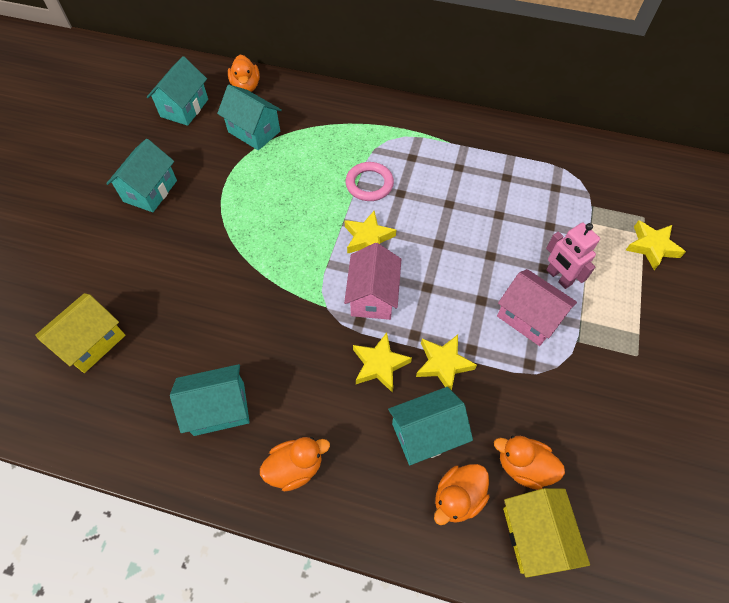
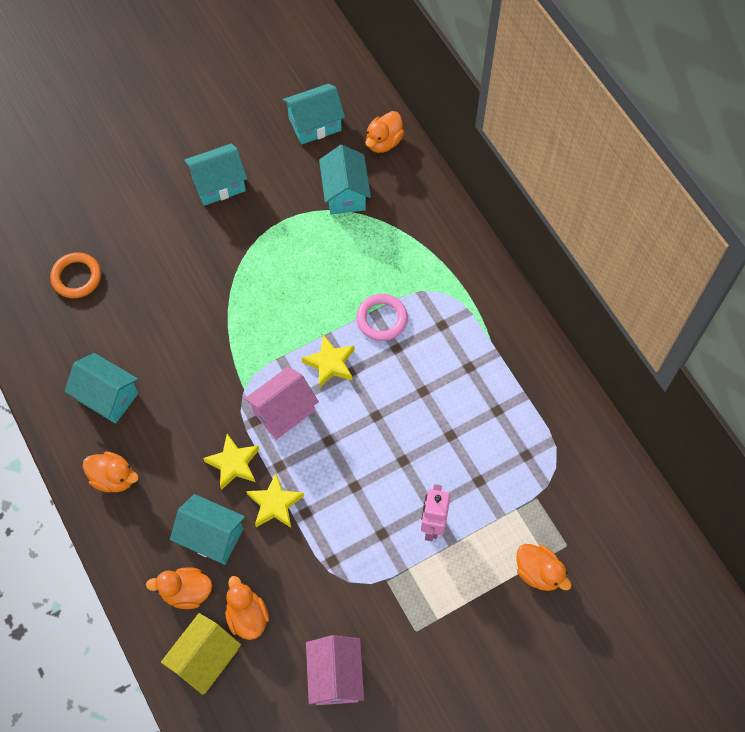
camera: 45 degrees right, 5 degrees up
(92, 342) = (76, 277): yellow house -> orange ring
(528, 317) = (372, 530): pink house -> pink house (335, 676)
(652, 247) = (538, 572): yellow star -> orange duck

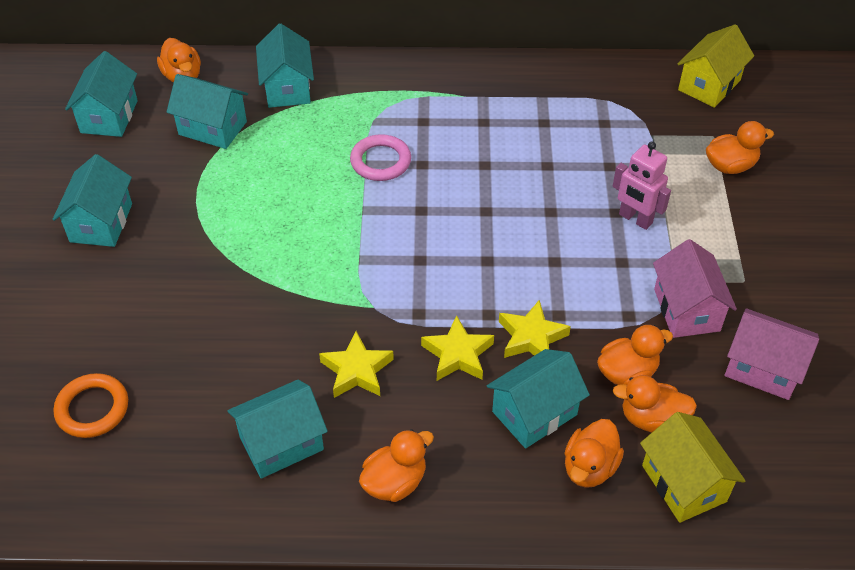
camera: 60 degrees left, 15 degrees down
(279, 582) = (627, 373): none -> orange duck
(283, 411) = (426, 283): pink house -> pink house (686, 310)
(330, 364) = (399, 222): yellow star -> yellow star (357, 370)
(417, 215) = (287, 88): none -> turquoise house
(629, 517) = (709, 85): none -> yellow house

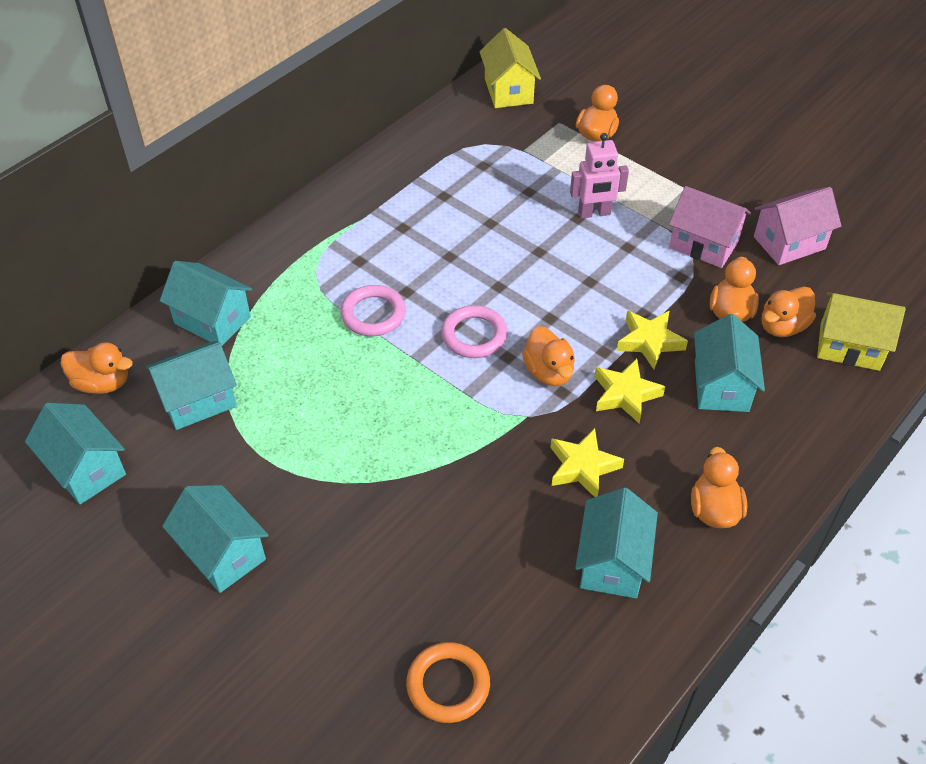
camera: 50 degrees left, 0 degrees up
(421, 228) = (474, 335): none -> pink ring
(589, 467) = (795, 387): orange duck -> orange duck (548, 372)

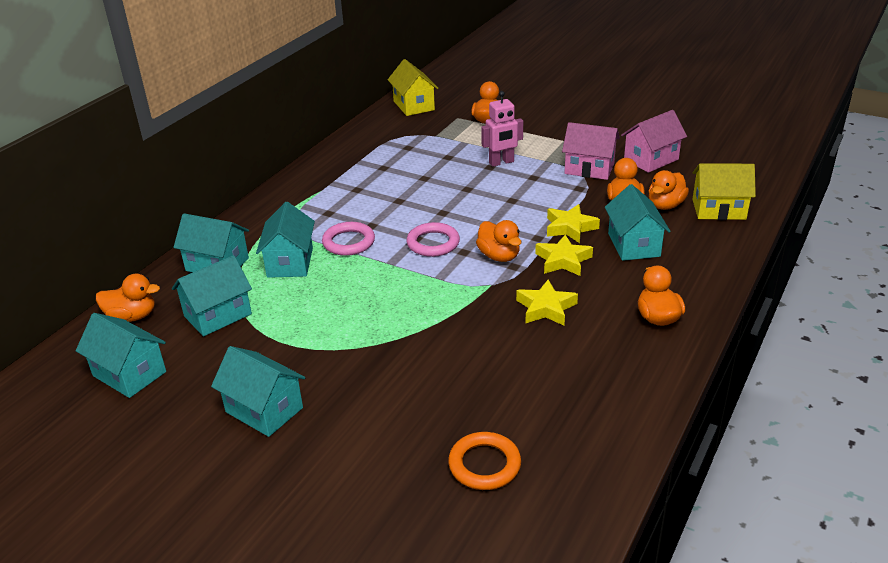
camera: 10 degrees left, 15 degrees down
(612, 562) = (591, 362): turquoise house -> turquoise house (290, 262)

